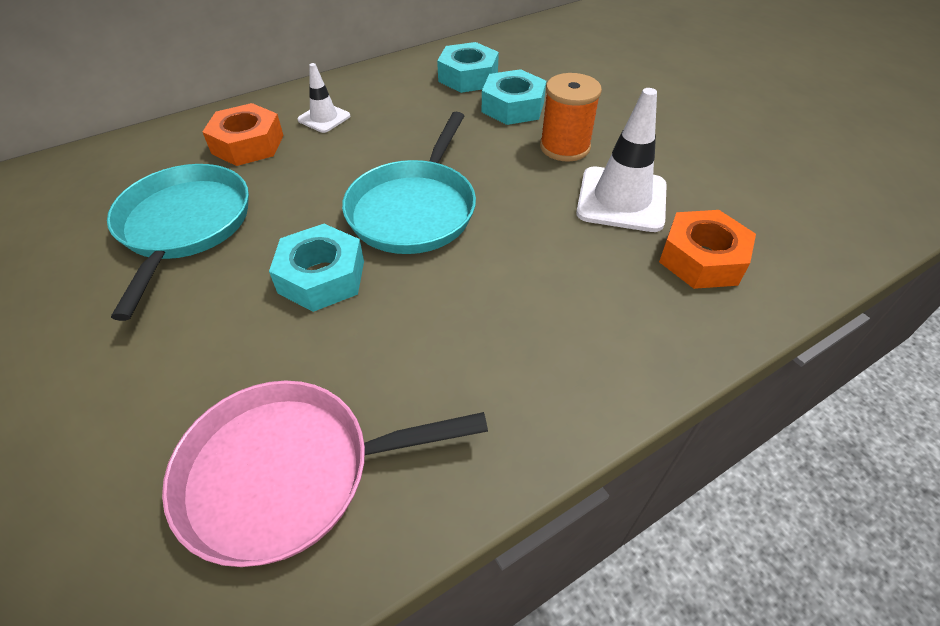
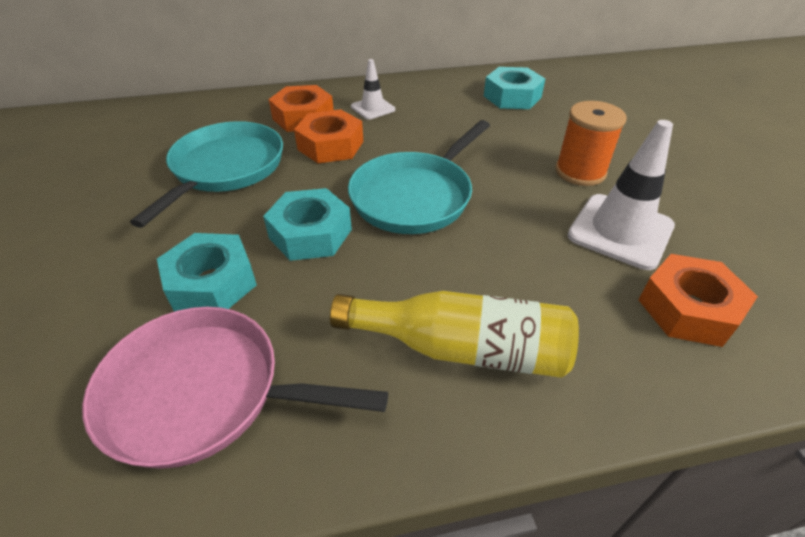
camera: 20 degrees right, 5 degrees down
(296, 172) = (330, 145): none -> orange nut
(513, 107) = (543, 128): turquoise nut -> turquoise nut (211, 283)
(524, 351) = (462, 348): none -> yellow bottle

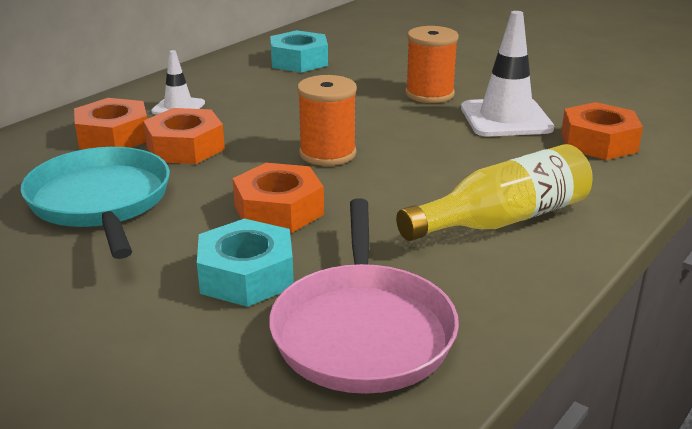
camera: 40 degrees left, 15 degrees down
(202, 393) = (363, 331): pink pan -> pink pan turned 60 degrees counterclockwise
(310, 234) = (278, 210): turquoise nut -> orange nut
(415, 196) = (327, 153): turquoise pan -> orange spool

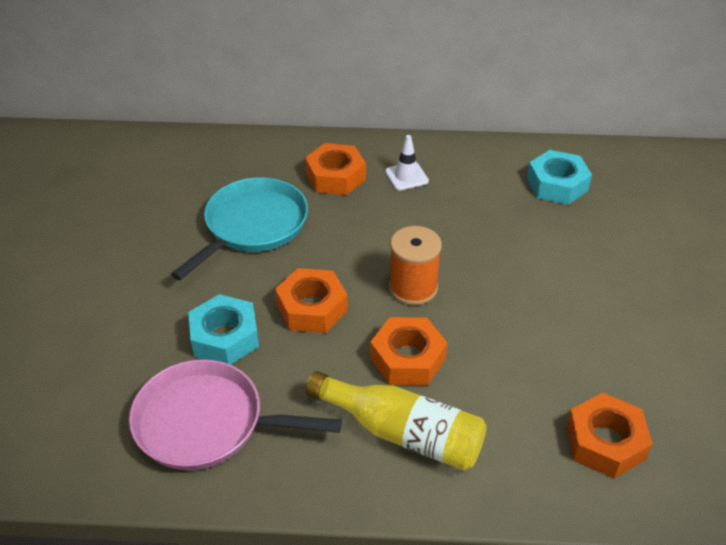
camera: 55 degrees right, 15 degrees up
(185, 147) = (353, 216): orange nut -> orange nut (407, 358)
(363, 331) = (206, 423): pink pan -> pink pan turned 45 degrees clockwise
(429, 94) = (582, 290): orange spool -> none
(506, 118) = (586, 360): white traffic cone -> none

